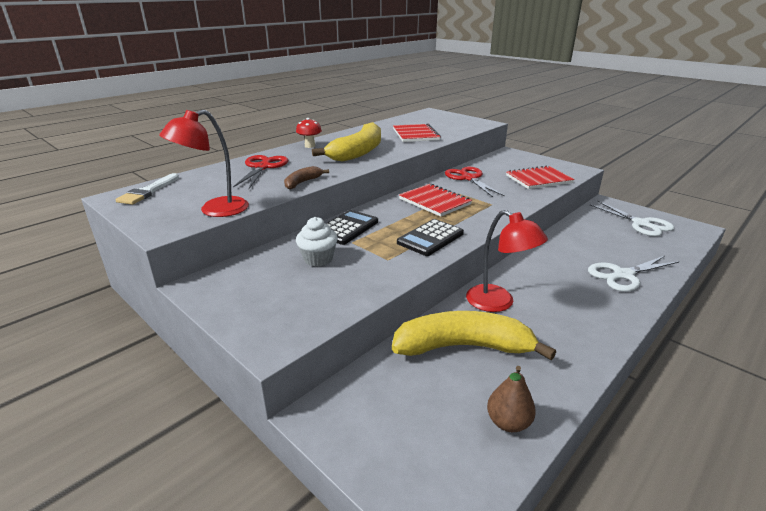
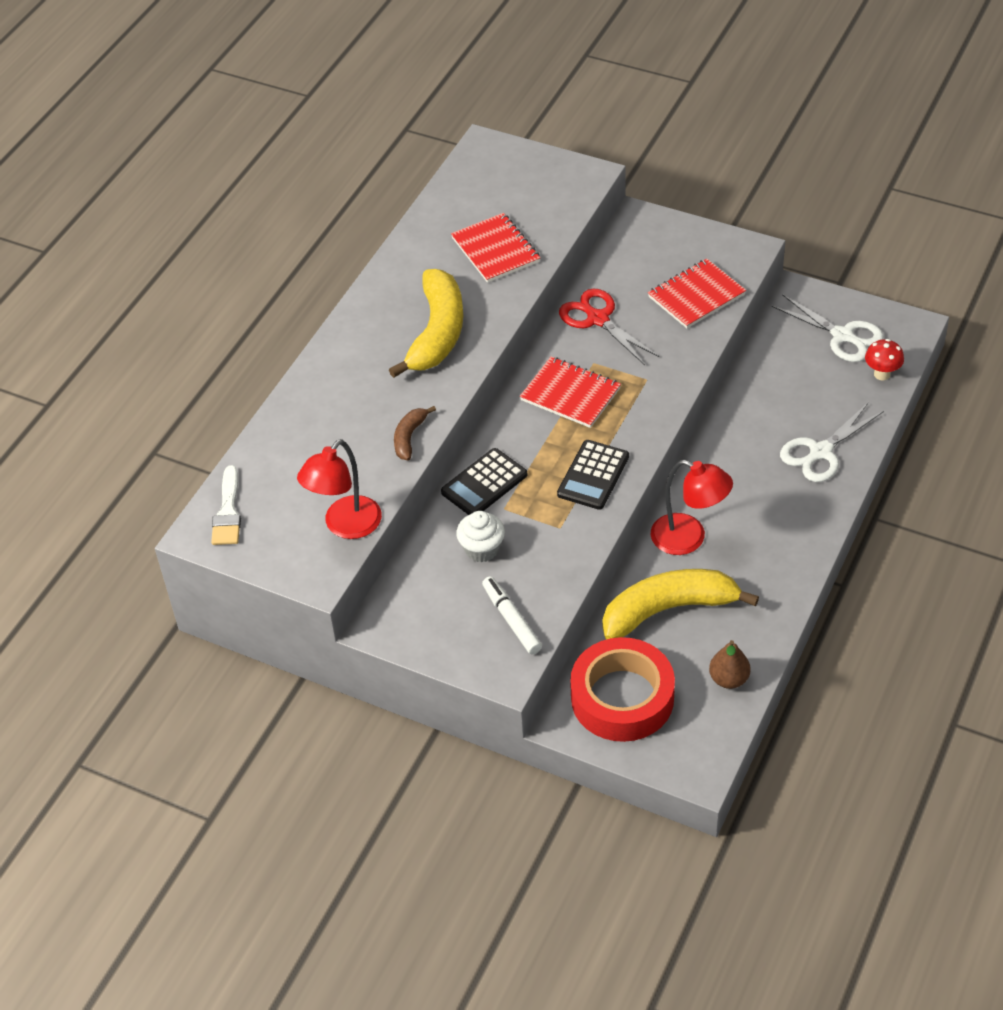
camera: 15 degrees left, 20 degrees up
(263, 167) = (329, 412): red scissors -> none
(307, 306) = (511, 620): none -> white marker
(310, 146) = (354, 331): red mushroom -> red mushroom (882, 374)
(347, 228) = (484, 483): black calculator -> black calculator turned 150 degrees counterclockwise
(387, 409) = (622, 698): none -> red tape

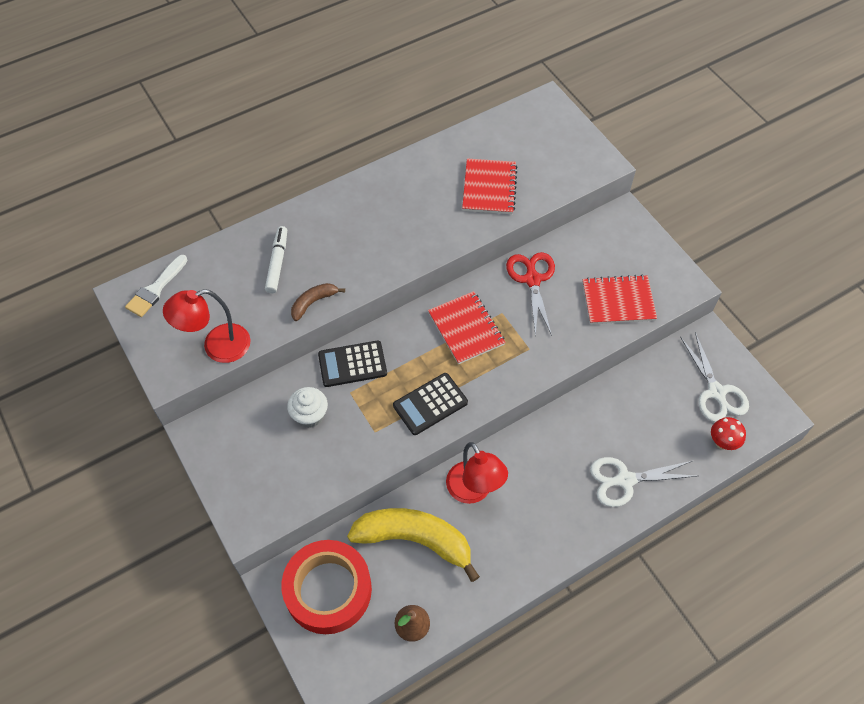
camera: 30 degrees right, 10 degrees up
(437, 333) = (397, 231): yellow banana -> none
(511, 620) = (284, 485): white marker -> white marker (277, 263)

